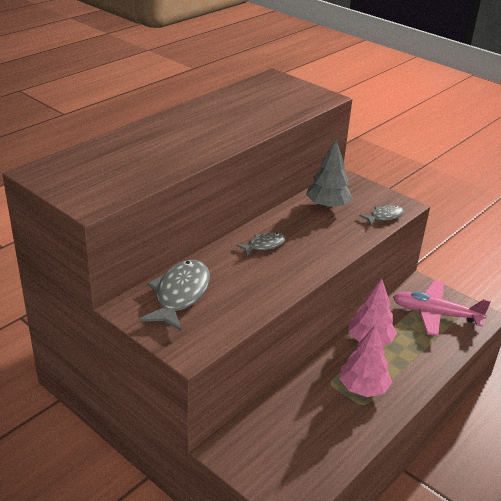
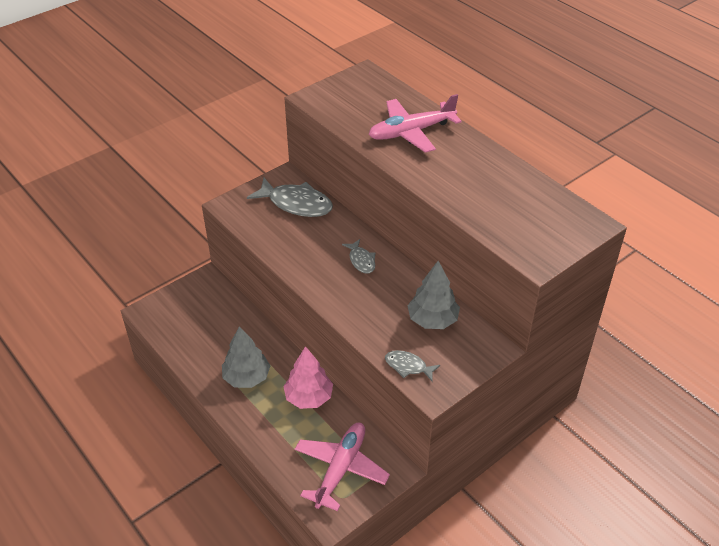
camera: 100 degrees right, 10 degrees up
(159, 144) = (411, 132): none -> pink plane
(363, 388) = (247, 377): pink tree -> grey tree
(384, 216) = (408, 366): grey fish -> grey fish turned 135 degrees clockwise

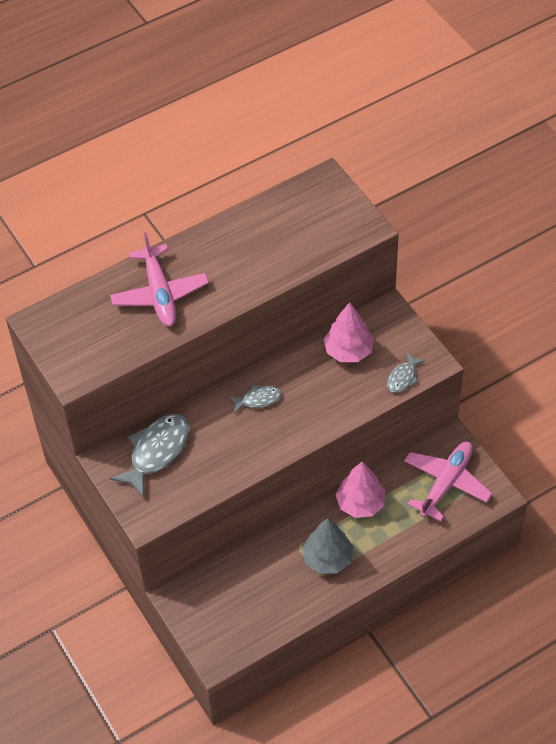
camera: 80 degrees left, 10 degrees up
(341, 468) = (446, 483): pink plane -> pink plane turned 90 degrees clockwise
(432, 320) = (348, 351): grey tree -> pink tree

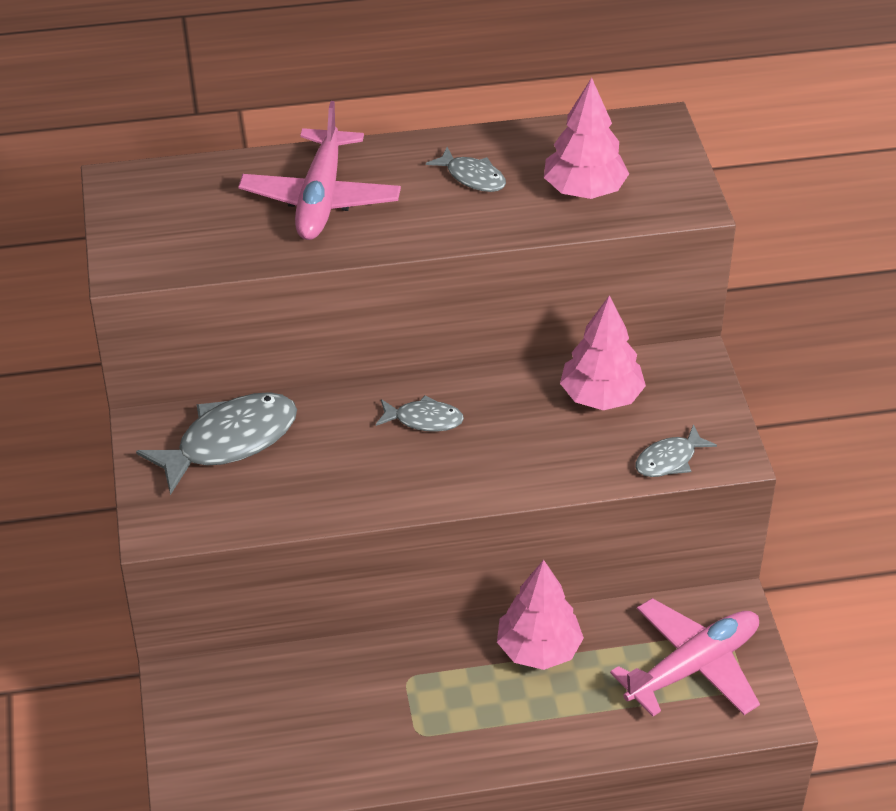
camera: 20 degrees right, 10 degrees down
(238, 250) = (472, 177): none -> grey fish
(305, 238) = (584, 190): none -> pink tree
(327, 558) = (444, 712): grey tree -> none

